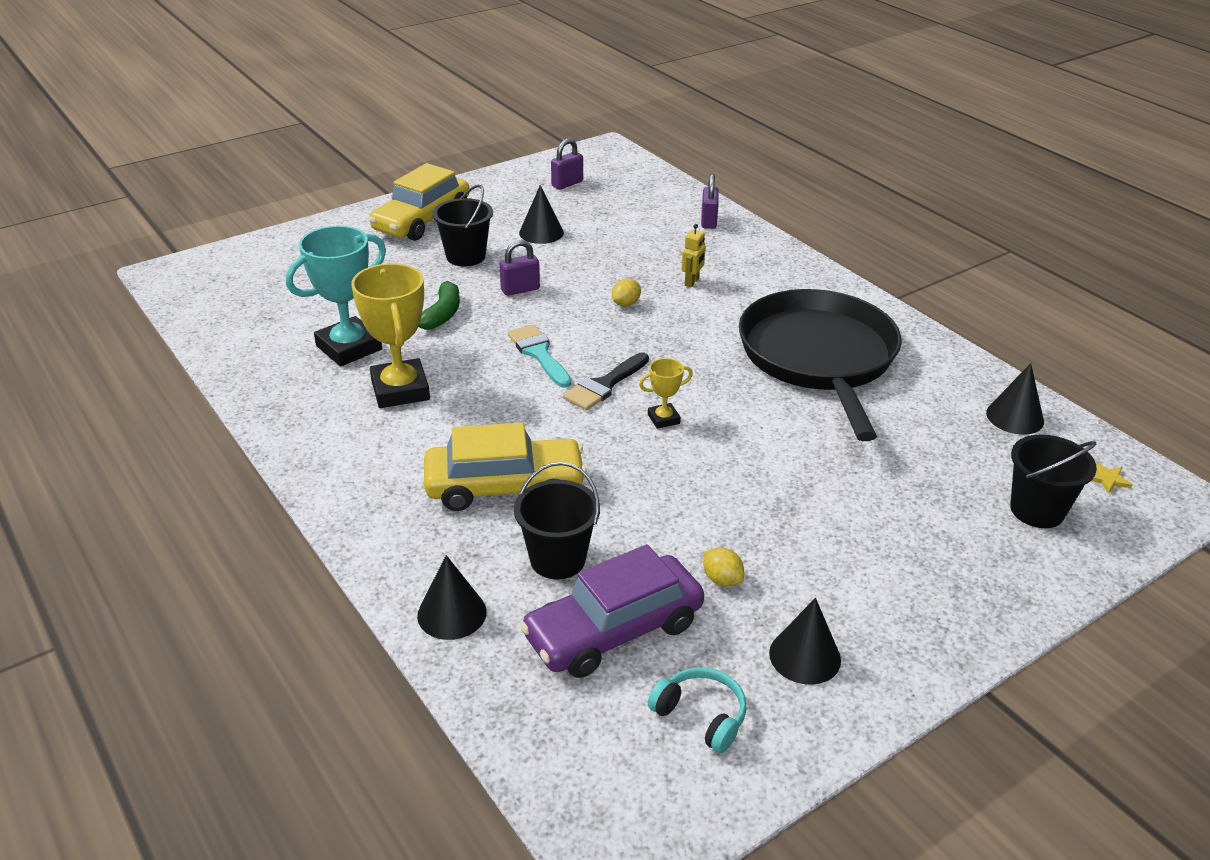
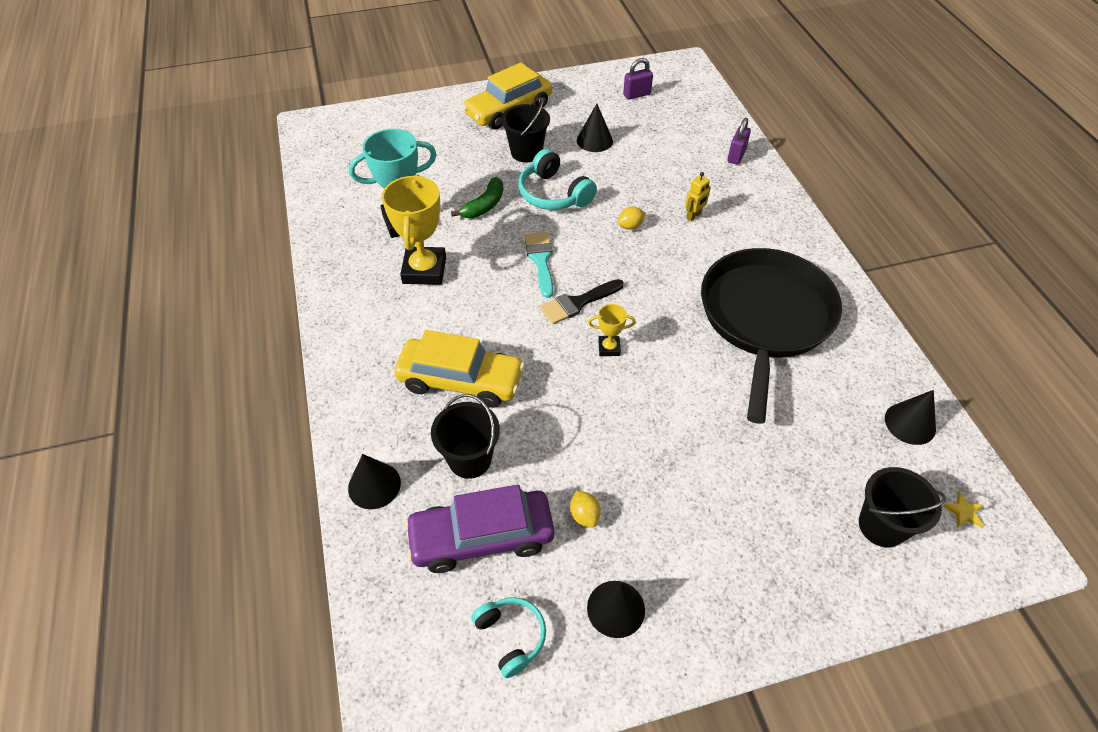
camera: 20 degrees right, 15 degrees up
(520, 289) = (553, 194): purple padlock -> turquoise headphones

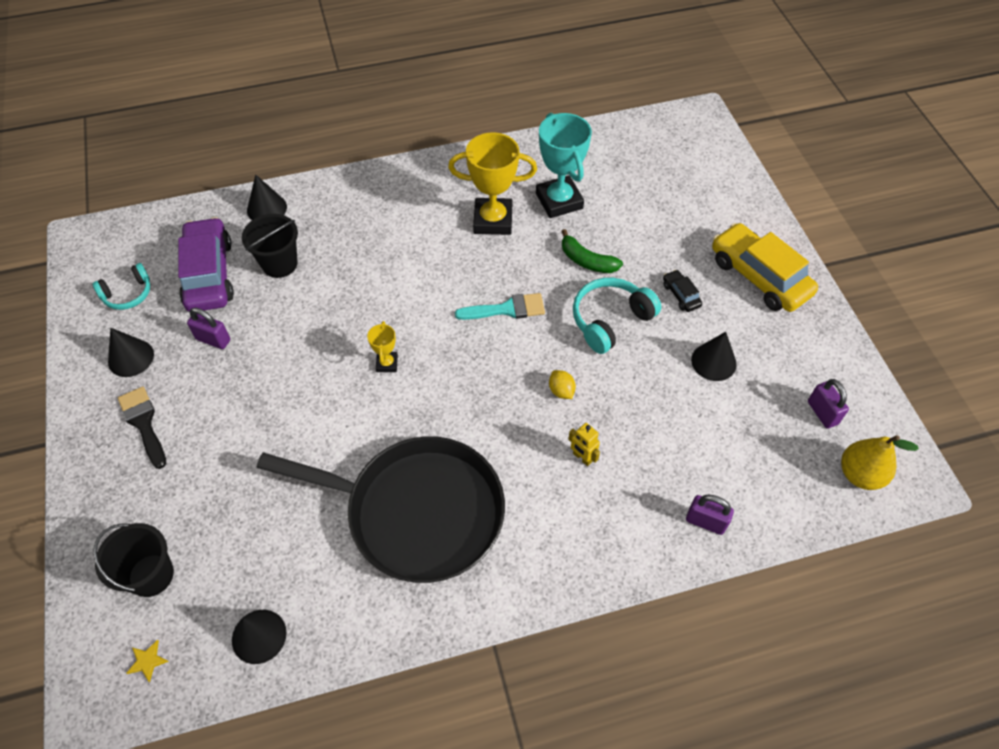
camera: 90 degrees right, 5 degrees up
(460, 381) = (360, 254): yellow car -> none
(526, 152) = (681, 295): black bucket -> black car
(577, 303) = (446, 339): black brush -> black brush (143, 423)
(584, 515) = (213, 340): yellow lemon -> purple padlock
(684, 85) = (860, 474): none -> yellow pear

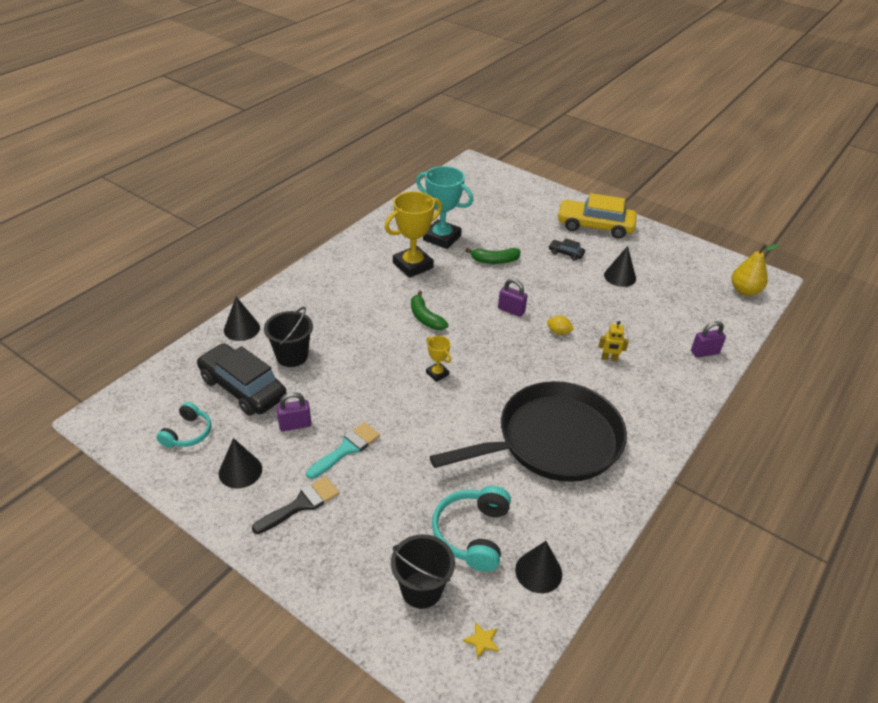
camera: 40 degrees left, 15 degrees down
(143, 423) = (301, 504): black brush -> black brush turned 120 degrees clockwise
(209, 274) = (243, 388): purple car -> black car
(441, 292) = (425, 318): none -> green banana
(507, 309) = (477, 307): turquoise brush -> turquoise brush (346, 449)
(610, 320) = (543, 284): turquoise headphones -> turquoise headphones (472, 534)
(822, 413) = (697, 273): purple padlock -> purple padlock (511, 310)

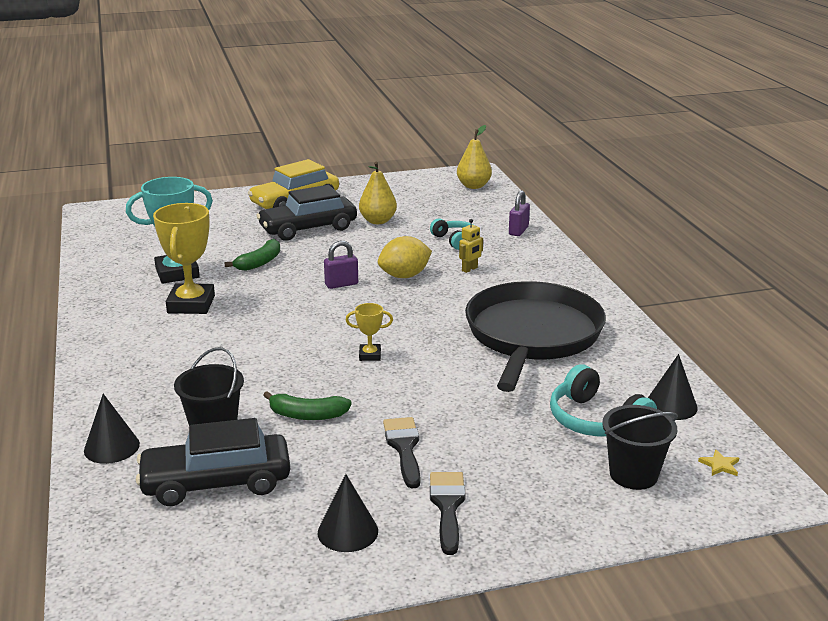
camera: 50 degrees left, 15 degrees down
(188, 433) = (234, 551): turquoise headphones -> turquoise headphones (455, 240)
(295, 425) = (326, 467): purple padlock -> none
(346, 449) = (404, 448): turquoise brush -> black brush
(425, 318) = (281, 329): green banana -> green banana (307, 415)
(558, 332) = (404, 276): yellow lemon -> yellow lemon, size x1.86
(566, 253) = (308, 228): black car -> black car, size x2.27
(620, 276) = (378, 221): black cone -> yellow pear

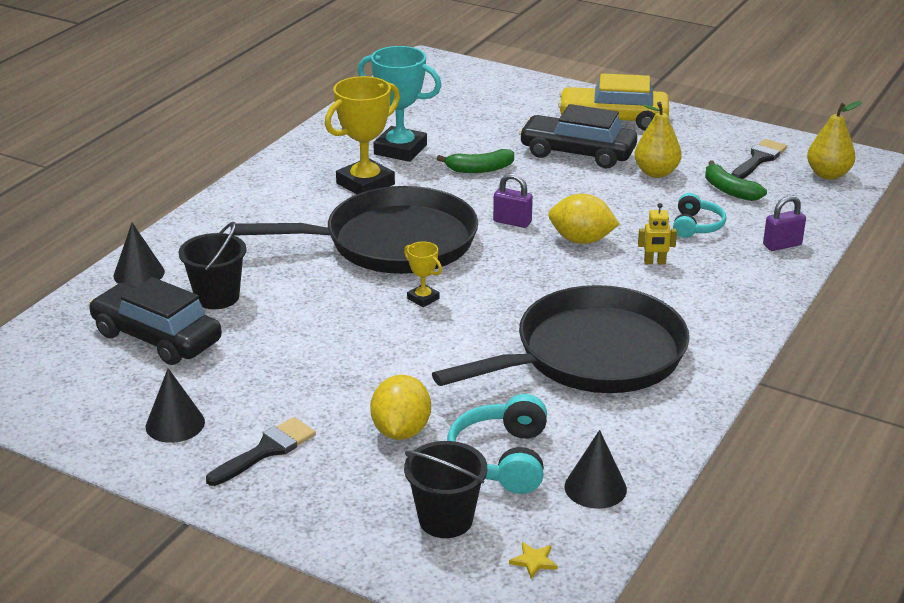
camera: 45 degrees right, 5 degrees up
(282, 331) = (393, 242): none -> black pan
(307, 415) = (294, 322): green banana -> green banana (729, 190)
(404, 448) = (315, 388): black brush -> black brush (759, 159)
(509, 441) = (401, 431): none -> yellow lemon

